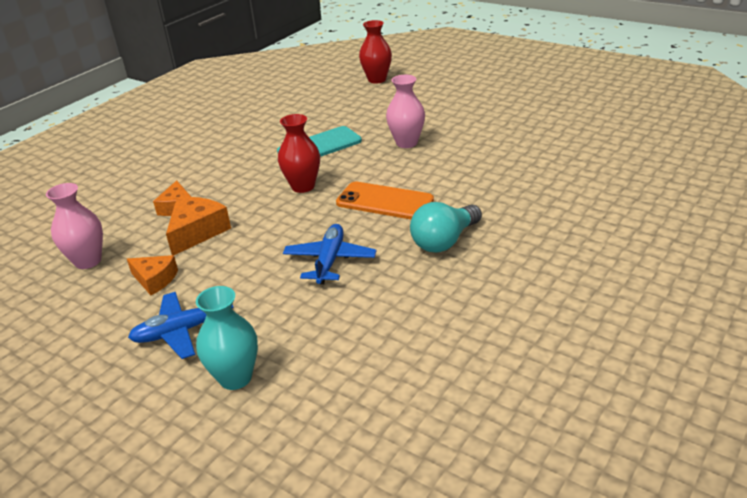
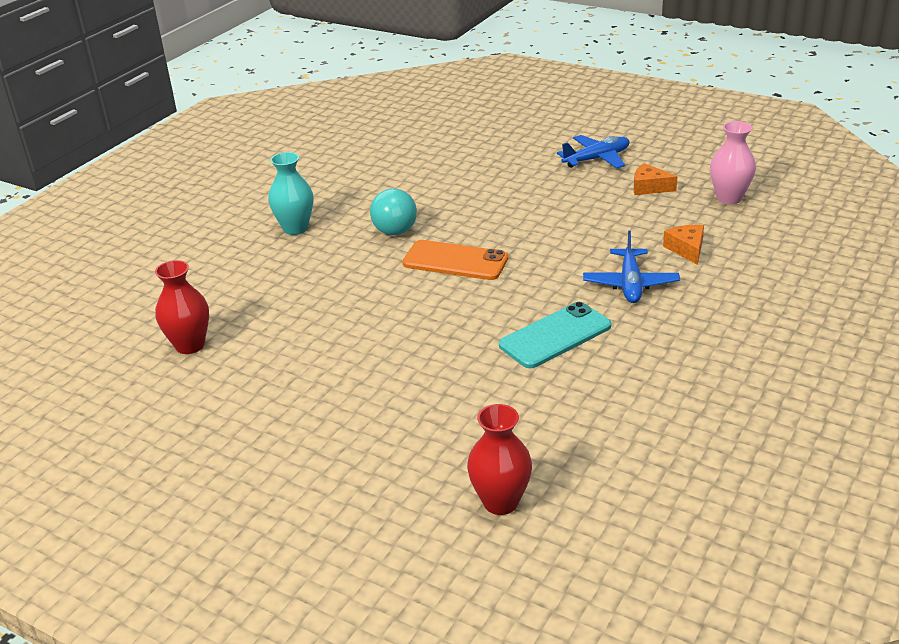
camera: 175 degrees right, 0 degrees up
(197, 232) = (642, 225): orange cheese -> none
(235, 377) = (541, 140): turquoise vase -> turquoise vase (295, 228)
(303, 186) = (553, 276): red vase -> red vase (190, 345)
(330, 261) = (498, 206): blue plane -> blue plane (630, 284)
(406, 143) = (435, 342): pink vase -> none
(444, 241) = (394, 225): turquoise light bulb -> turquoise light bulb turned 135 degrees clockwise

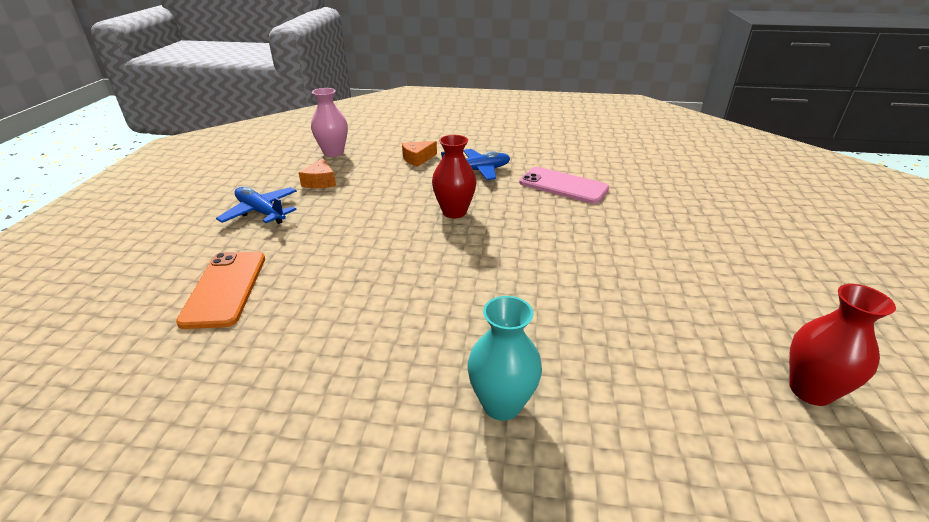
camera: 115 degrees left, 0 degrees up
(394, 225) = (448, 308): turquoise light bulb -> none
(455, 261) = (496, 248): orange phone -> orange phone (225, 288)
(500, 502) = (729, 176): red vase -> red vase (454, 212)
(555, 336) = (563, 186): turquoise phone -> pink phone

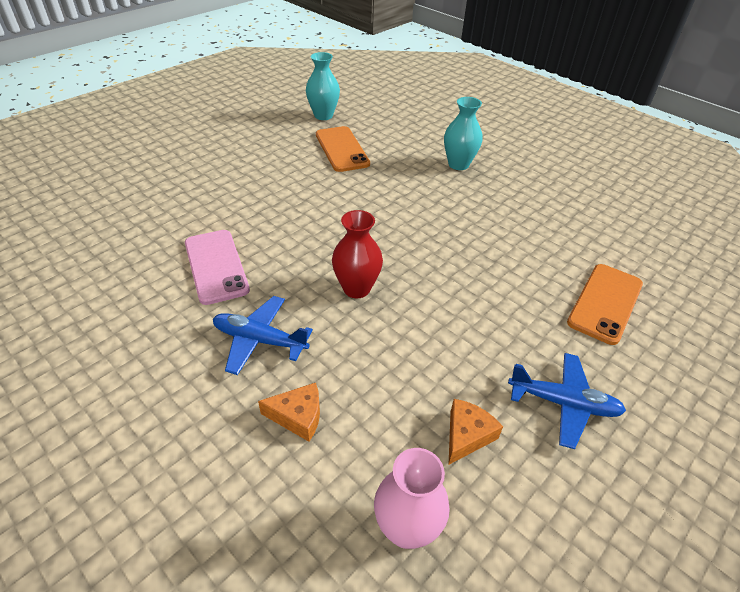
camera: 145 degrees left, 10 degrees up
(261, 212) = (563, 403): blue plane -> blue plane turned 60 degrees counterclockwise
(671, 335) = (342, 149): none -> orange phone
(810, 390) = (323, 115): red vase -> turquoise vase

